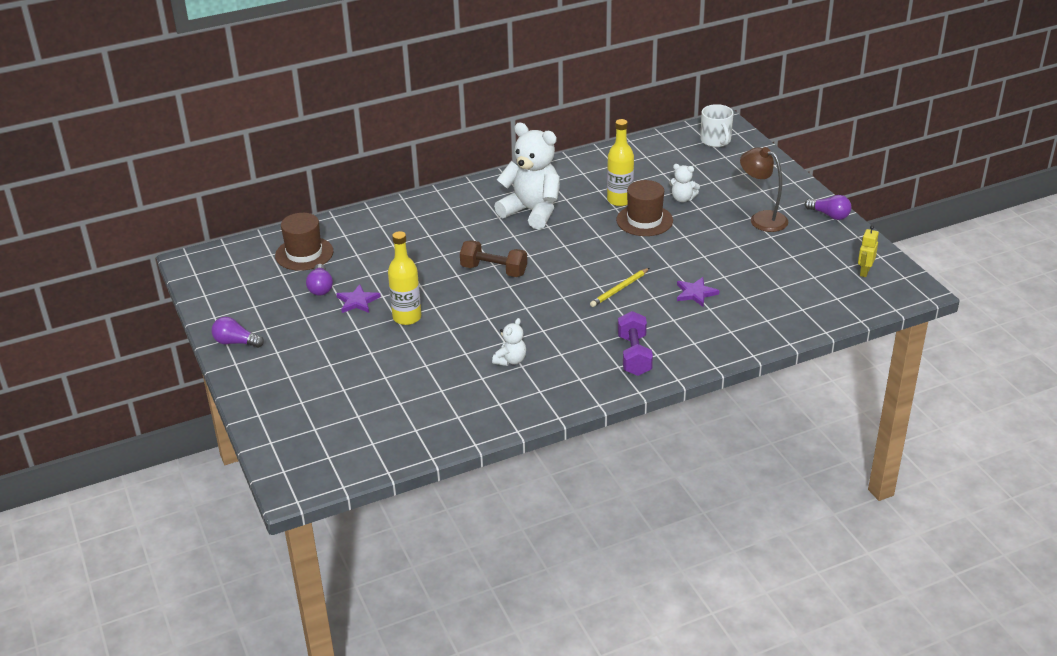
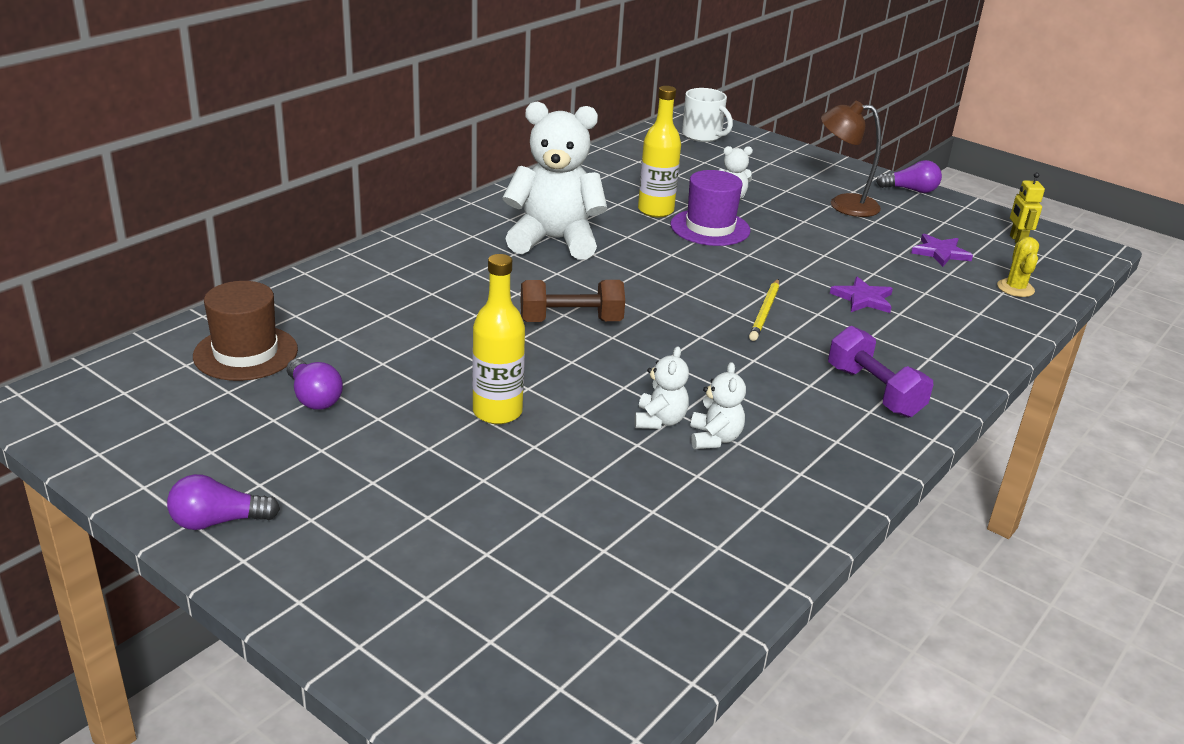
camera: 30 degrees left, 5 degrees down
(357, 301) = (395, 405): purple star -> purple star (940, 253)
(490, 343) = (659, 421): none -> white teddy bear
(644, 220) = (710, 228): brown hat -> purple hat
(815, 308) = (1015, 288): none -> yellow cactus

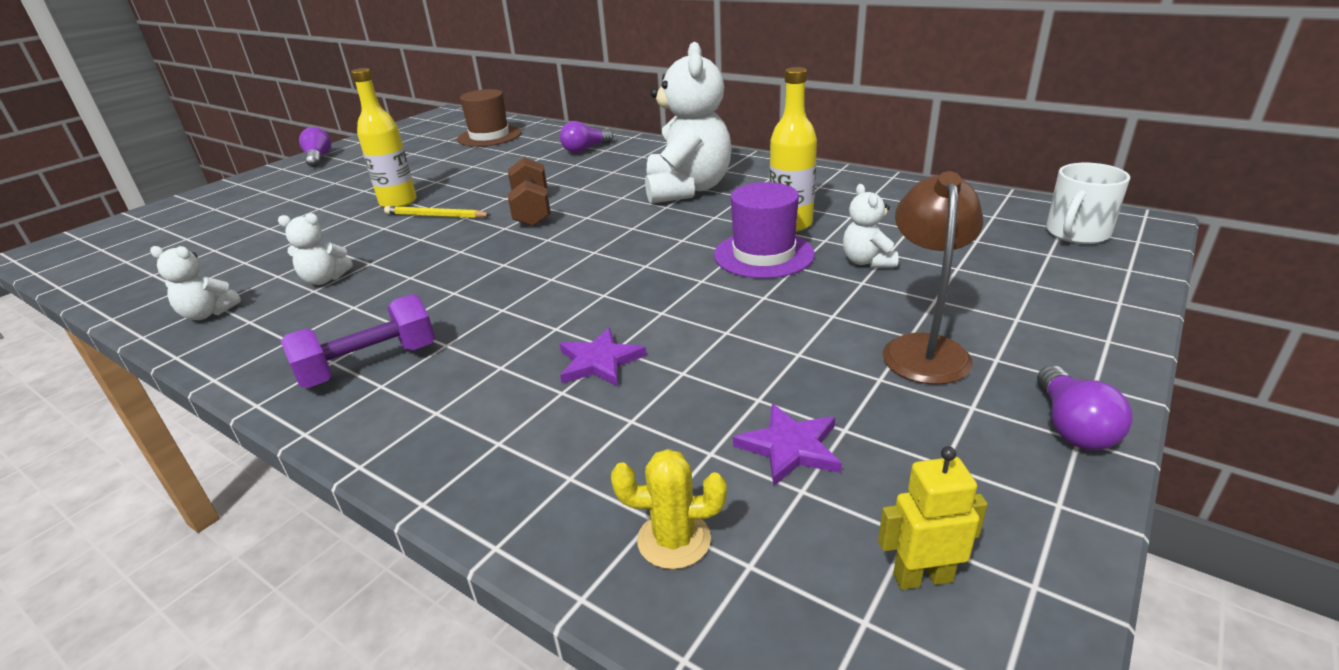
camera: 90 degrees right, 0 degrees up
(314, 397) = (433, 157): purple light bulb -> purple light bulb (585, 149)
(659, 421) = (362, 256): white teddy bear -> white teddy bear (208, 314)
(765, 312) = (555, 295): yellow pencil -> yellow pencil (435, 216)

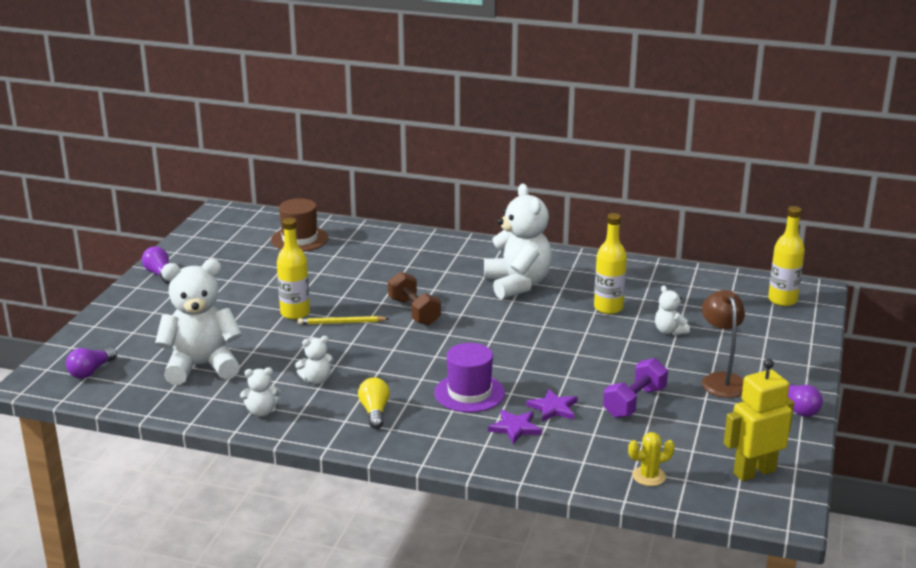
camera: 20 degrees left, 5 degrees down
(225, 250) = (201, 366): none -> white teddy bear
(340, 332) = (374, 412): none -> yellow light bulb
(369, 365) = (417, 427): purple dumbbell -> purple dumbbell (634, 402)
(585, 149) = (403, 249): purple light bulb -> purple light bulb (91, 372)
(763, 255) = (604, 332): purple hat -> purple hat (469, 393)
(790, 447) = (678, 434): purple star -> purple star (515, 428)
(922, 577) = (754, 472): yellow robot -> yellow robot, size x1.83
(1076, 233) = (782, 300): white mug -> yellow bottle

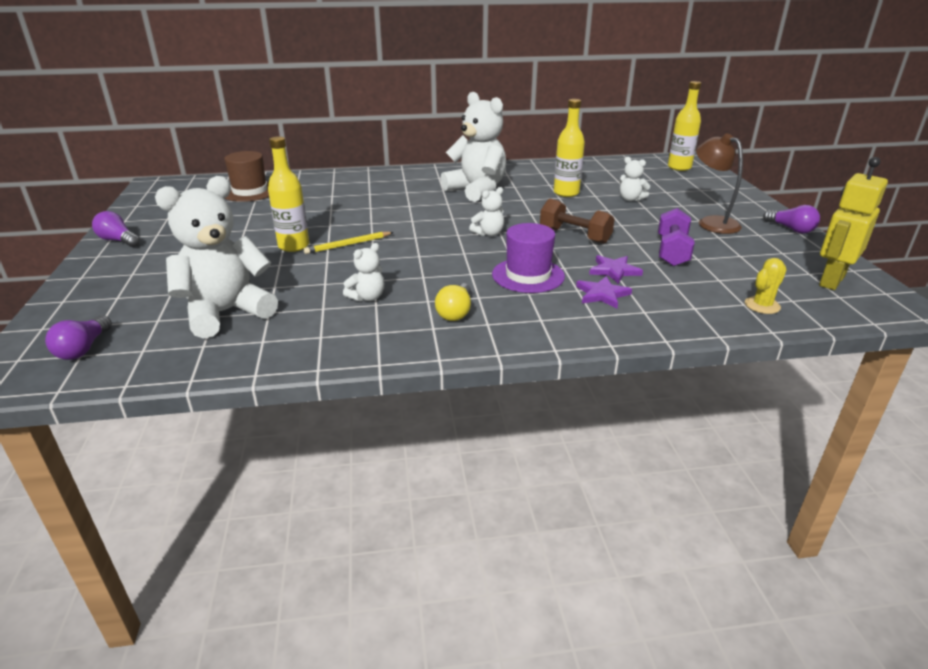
camera: 25 degrees left, 5 degrees up
(262, 412) = (333, 341): white teddy bear -> white teddy bear (488, 233)
(374, 412) = (455, 312): yellow light bulb -> yellow light bulb turned 135 degrees counterclockwise
(414, 312) = (409, 224): brown dumbbell -> brown dumbbell (574, 236)

